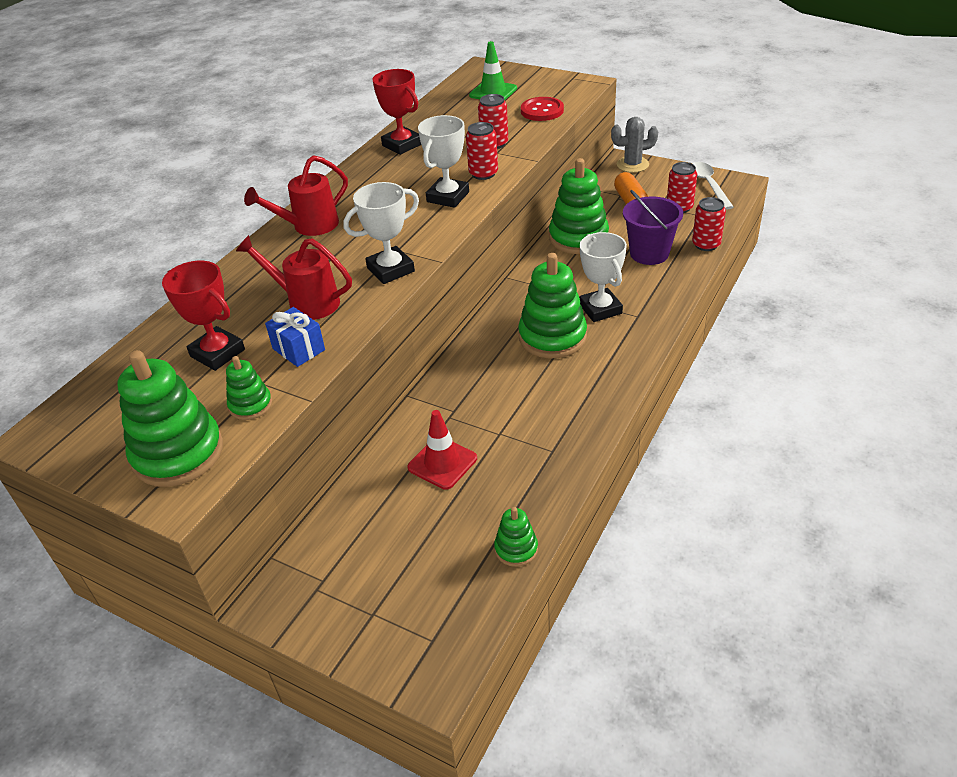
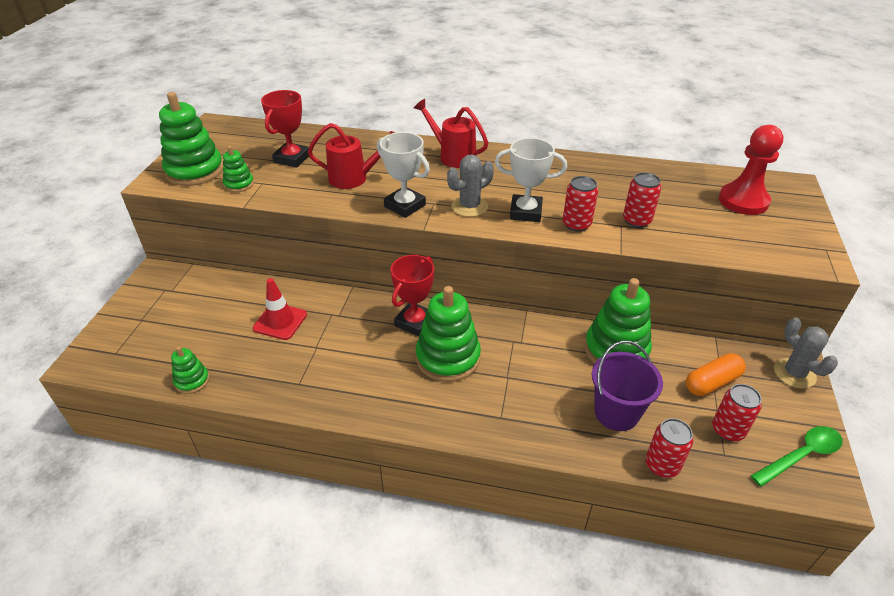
camera: 70 degrees right, 0 degrees up
(298, 349) = (299, 188): blue gift -> none
(307, 302) = (354, 178): red watering can -> red watering can turned 90 degrees clockwise
(402, 145) = (601, 170): red trophy -> red trophy (415, 322)
(418, 228) = (469, 206): none -> grey cactus
(493, 92) = (743, 201): green traffic cone -> red pawn
(542, 111) = (728, 239): red button -> none
(600, 309) = (501, 386): white trophy -> none
(708, 185) = (801, 455): white spoon -> green spoon

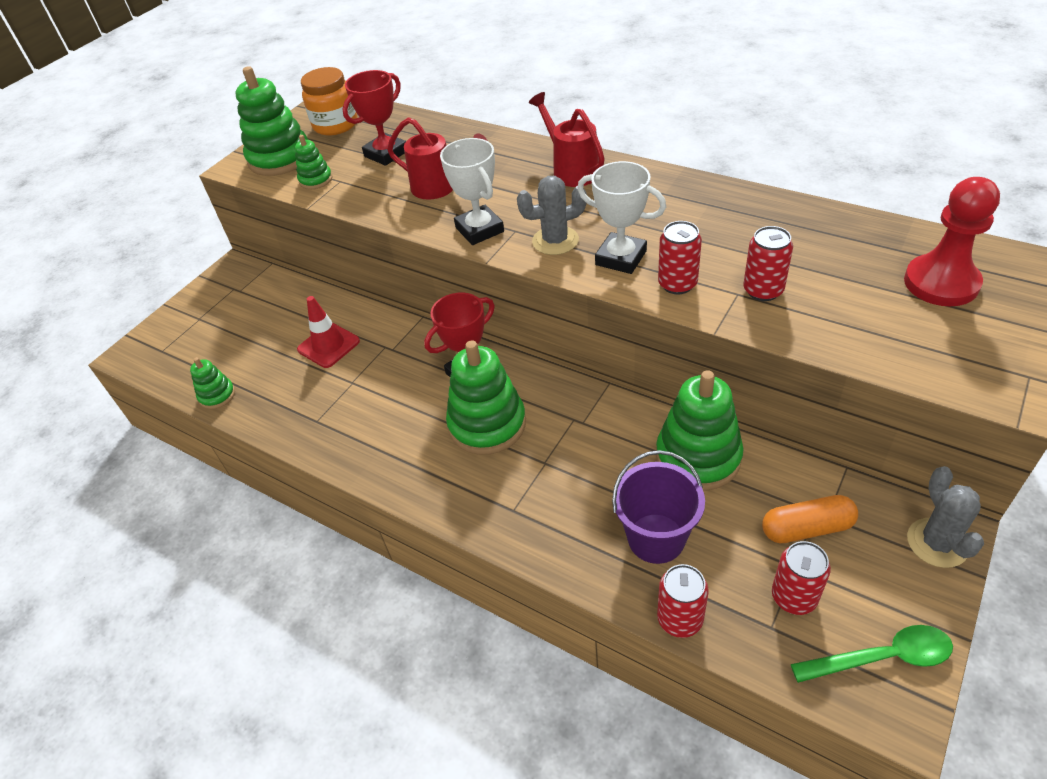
camera: 25 degrees right, 5 degrees up
(233, 141) = (335, 125): none -> orange jar

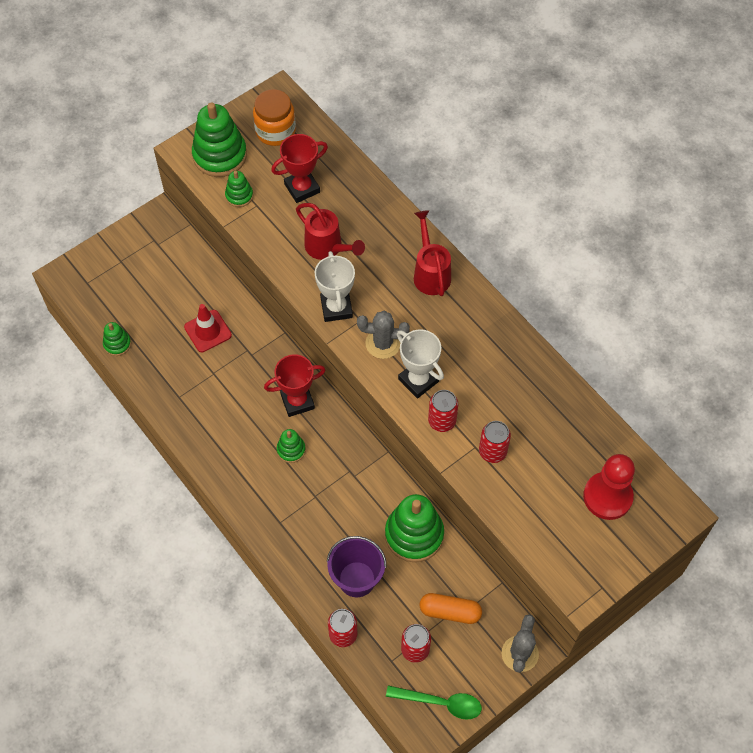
camera: 15 degrees right, 15 degrees up
(487, 424) = (291, 450): green stacking toy -> green stacking toy, size x0.50

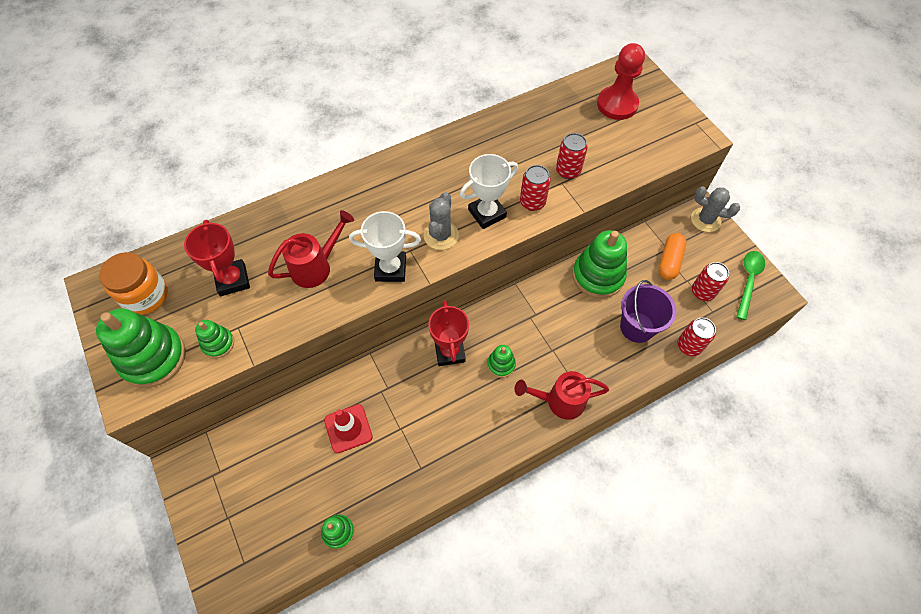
camera: 80 degrees left, 0 degrees up
(430, 273) = (373, 186): red watering can -> red watering can (560, 401)

